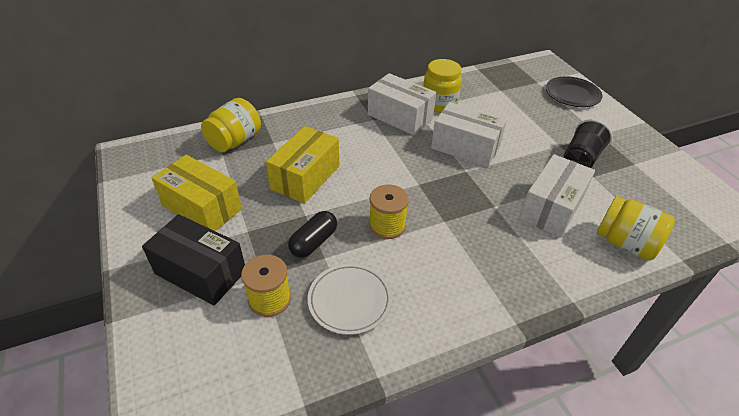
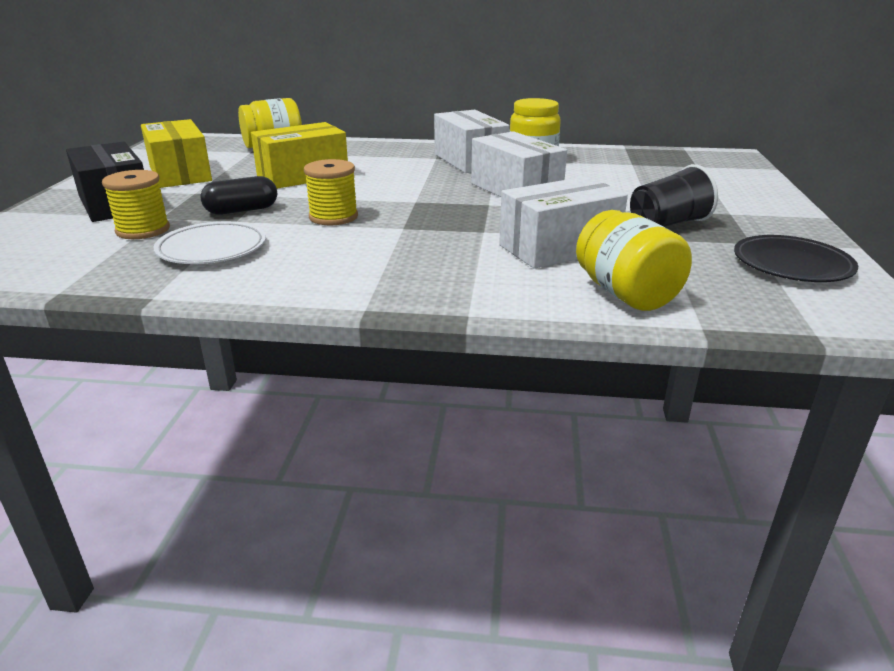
camera: 30 degrees right, 15 degrees down
(572, 94) = (736, 181): black plate -> black plate (792, 264)

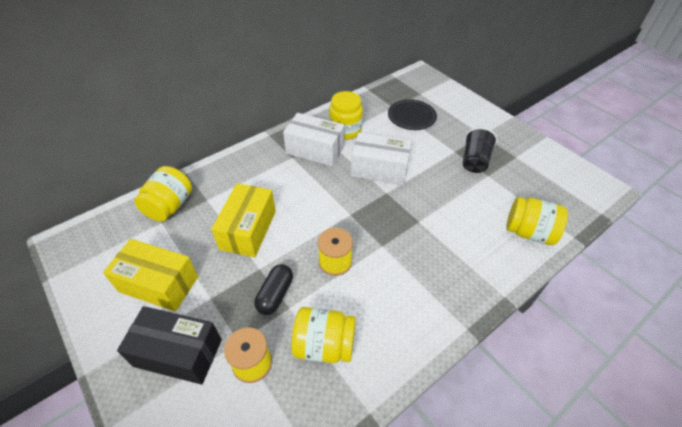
camera: 45 degrees left, 20 degrees up
(212, 249) = (324, 345): white plate -> yellow jar
(559, 247) = (464, 213): white box -> none
(792, 264) = (545, 166): black plate -> black plate (411, 117)

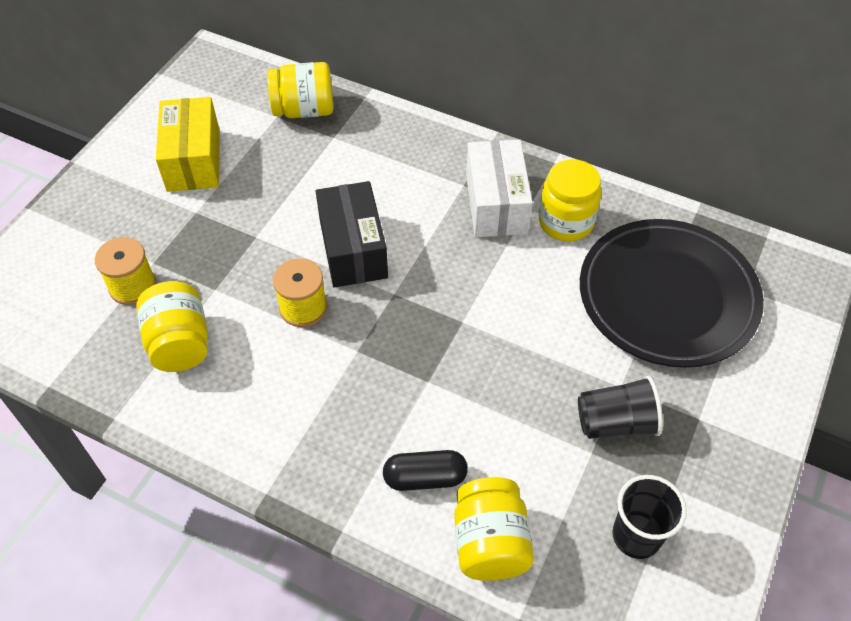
camera: 65 degrees right, 5 degrees up
(178, 353) = (121, 219): black box -> black box (353, 249)
(248, 230) = (308, 199): yellow box -> none
(275, 294) = (226, 268): black capsule -> black capsule (425, 478)
(379, 169) = (506, 296): white box -> none
(411, 117) = (667, 297): black plate -> black plate, size x1.92
(538, 178) = (636, 536): none -> black cup

